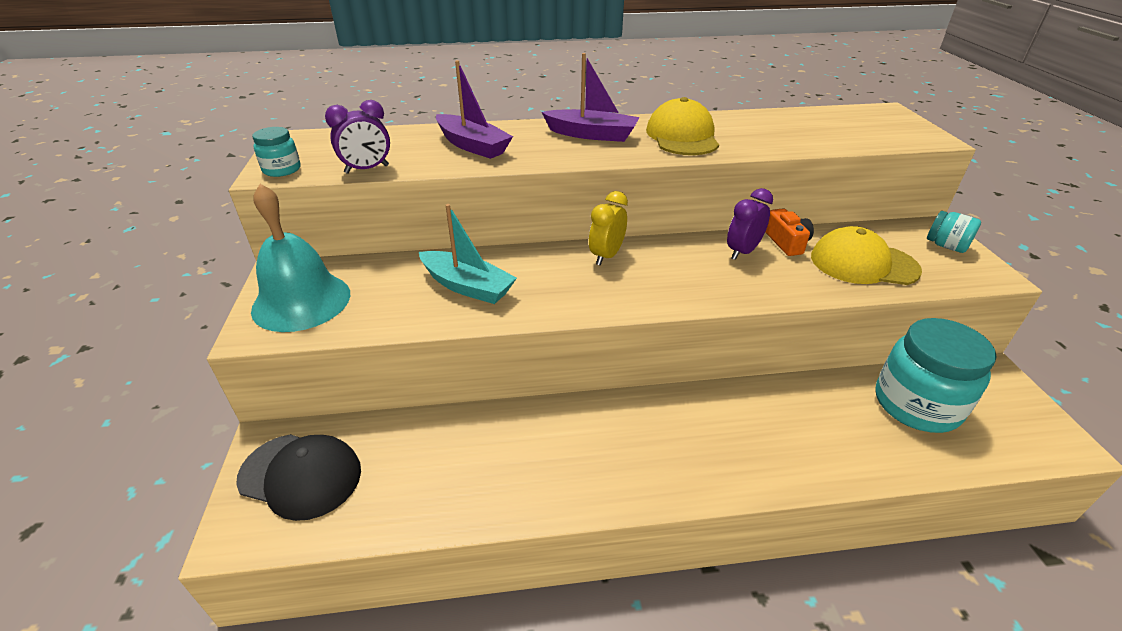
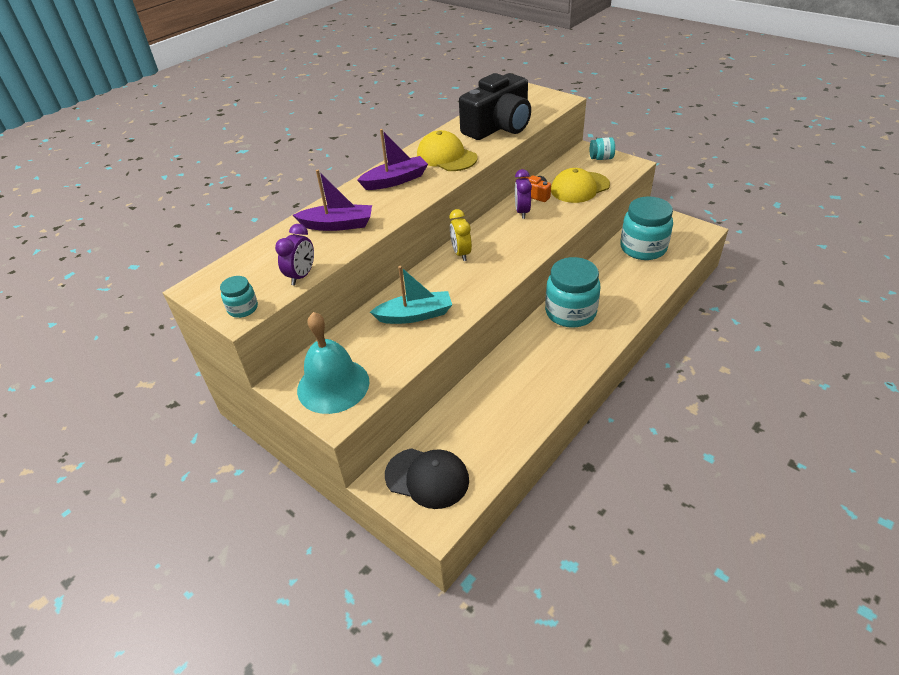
camera: 40 degrees left, 5 degrees up
(300, 475) = (427, 478): black cap -> black cap turned 45 degrees clockwise
(700, 416) = (570, 312): none -> turquoise jar
(794, 133) = (498, 127): none -> black camera

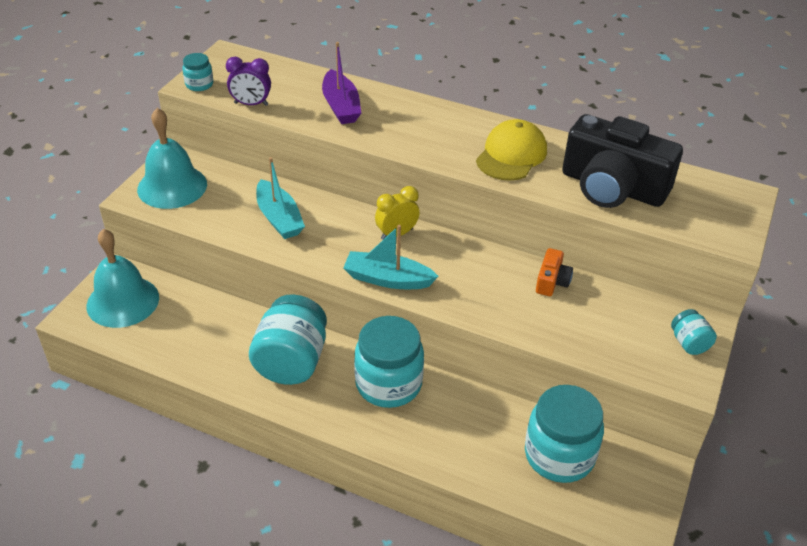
camera: 70 degrees right, 0 degrees up
(395, 180) = (441, 126): purple boat -> none
(427, 478) = (123, 301): black cap -> turquoise bell
(512, 264) = (387, 279): none -> turquoise boat
(522, 212) = (504, 274): purple clock -> none
(536, 362) = (291, 361): none -> turquoise jar
(579, 187) = (590, 325): yellow cap -> none

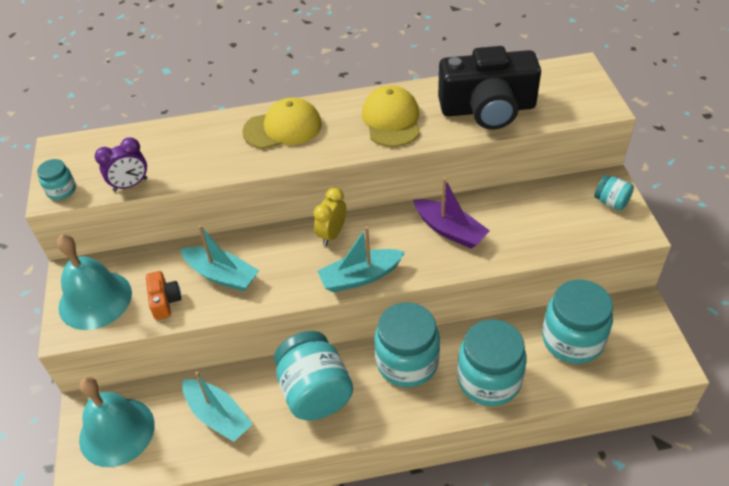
camera: 30 degrees left, 5 degrees up
(202, 334) = (218, 416): none -> turquoise boat
(341, 106) = (214, 147): purple boat -> purple boat (450, 230)
(411, 118) = (283, 128): none -> yellow cap
(447, 440) = (489, 380): none -> turquoise jar
(552, 281) = (481, 208): orange camera -> orange camera (164, 301)

